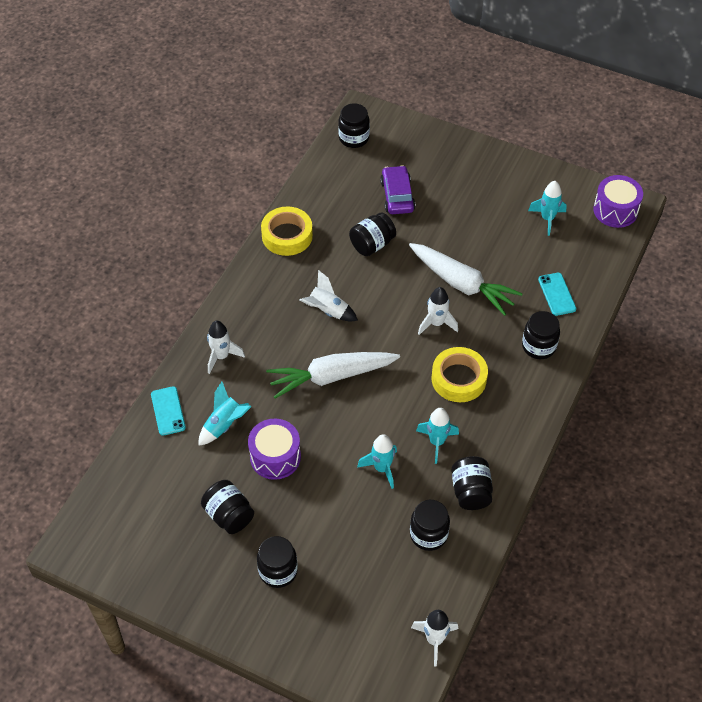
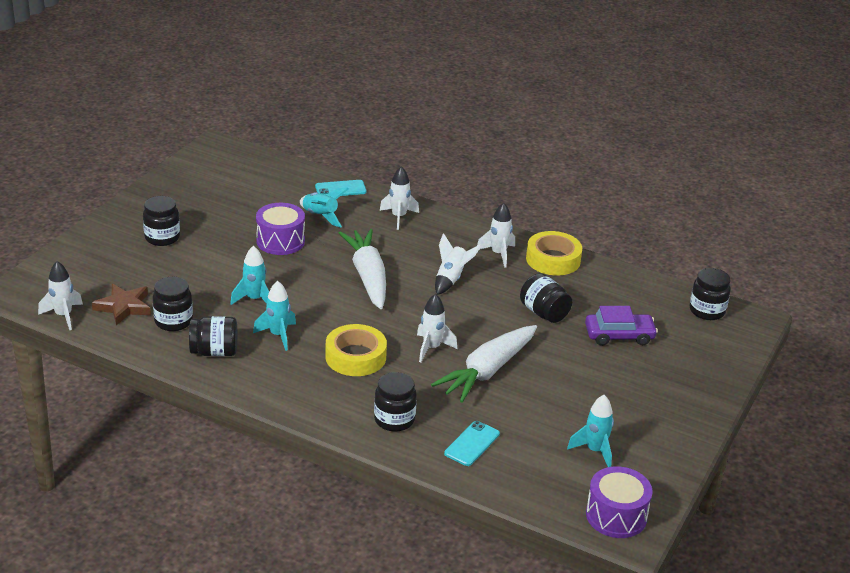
camera: 90 degrees right, 20 degrees down
(229, 515) = (225, 216): black jar -> none
(282, 275) = (498, 254): none -> white rocket
(411, 585) = (124, 307): none -> brown star
(556, 294) = (472, 444): turquoise phone -> turquoise phone turned 45 degrees counterclockwise

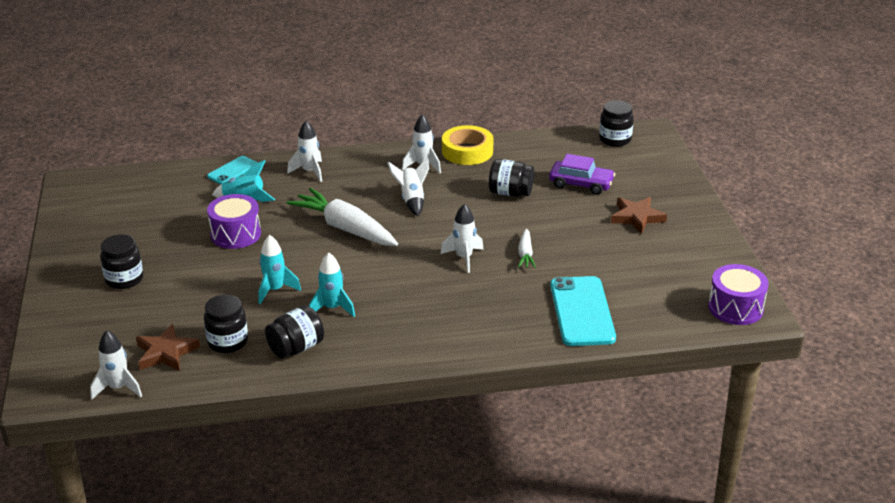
camera: 35 degrees left, 0 degrees up
(355, 357) = (415, 293): yellow tape -> none
(394, 420) = (505, 324): black jar -> none
(472, 444) = (582, 311): turquoise phone -> turquoise phone, size x1.79
(488, 371) = (525, 254): white carrot -> white carrot, size x0.48
(595, 451) = (667, 271): turquoise rocket -> none
(619, 335) = (581, 184): purple car -> purple car turned 60 degrees clockwise
(632, 390) = (637, 217): none -> brown star

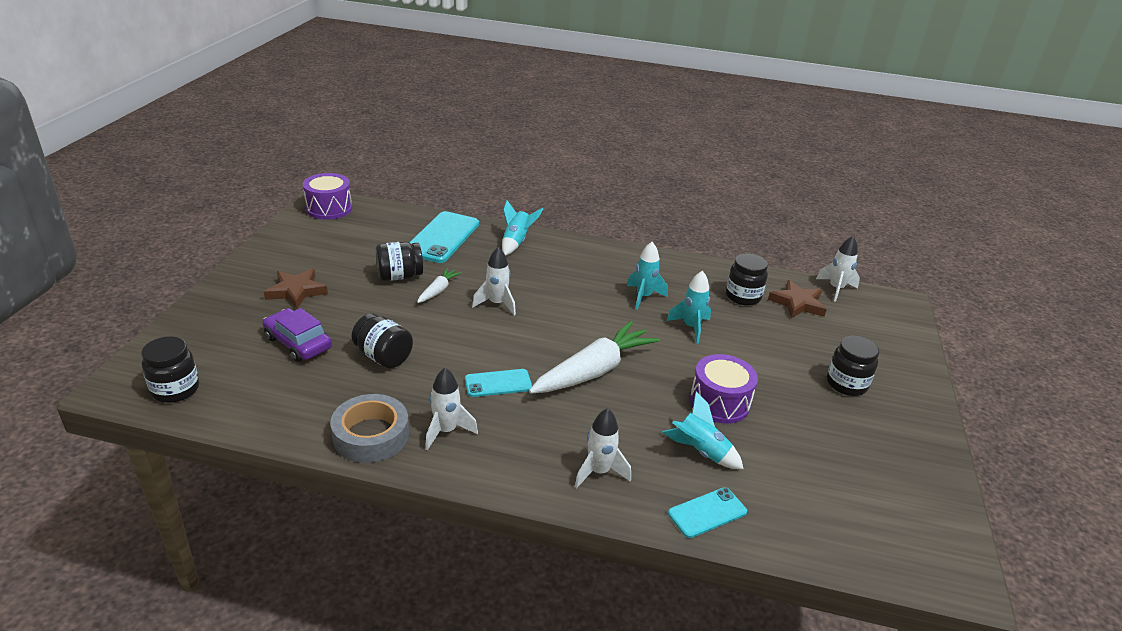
camera: 160 degrees left, 0 degrees up
(296, 348) = (686, 277): black jar -> black jar (399, 276)
(345, 228) = (593, 371): white carrot -> white carrot turned 105 degrees counterclockwise
(412, 200) = (498, 383): white rocket -> turquoise phone
(467, 151) = (371, 435): yellow tape -> grey tape
(502, 332) = (516, 242): none -> turquoise rocket

